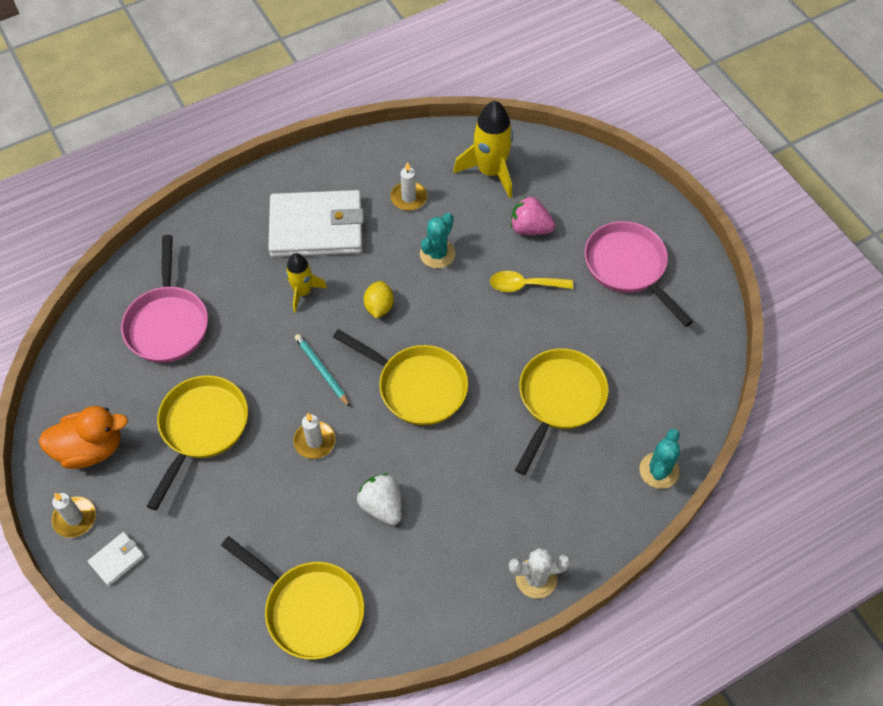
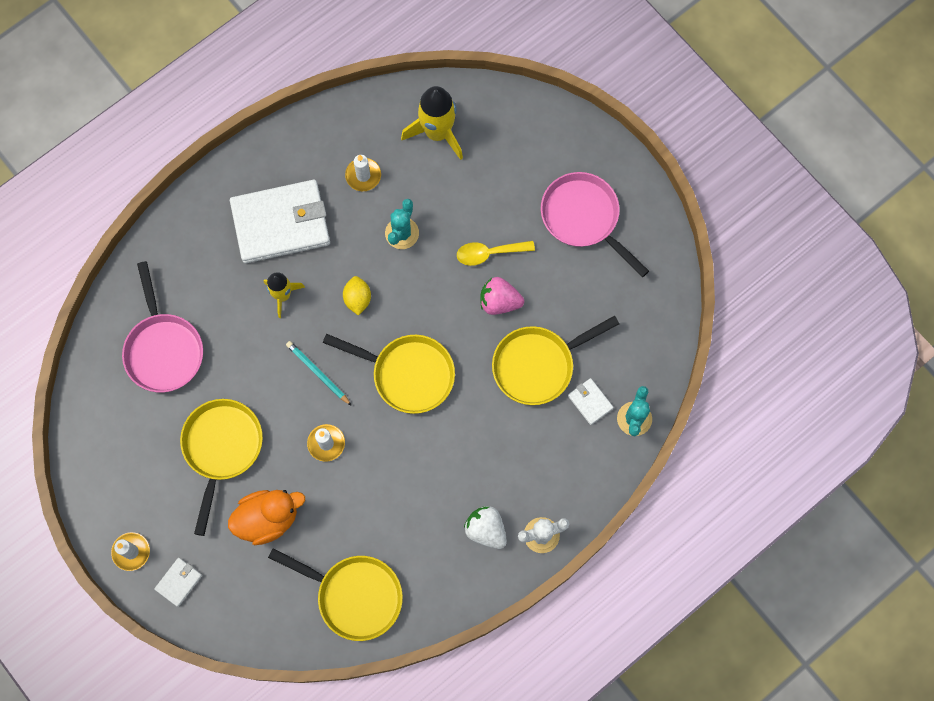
camera: 10 degrees left, 15 degrees up
(91, 449) = (127, 485): orange duck -> orange duck (268, 518)
(382, 506) = (398, 493): white strawberry -> white strawberry (486, 530)
(530, 228) = (485, 190): pink strawberry -> pink strawberry (499, 302)
(559, 399) = (538, 365): yellow pan -> yellow pan turned 135 degrees counterclockwise
(611, 445) = (590, 402): none -> white wallet

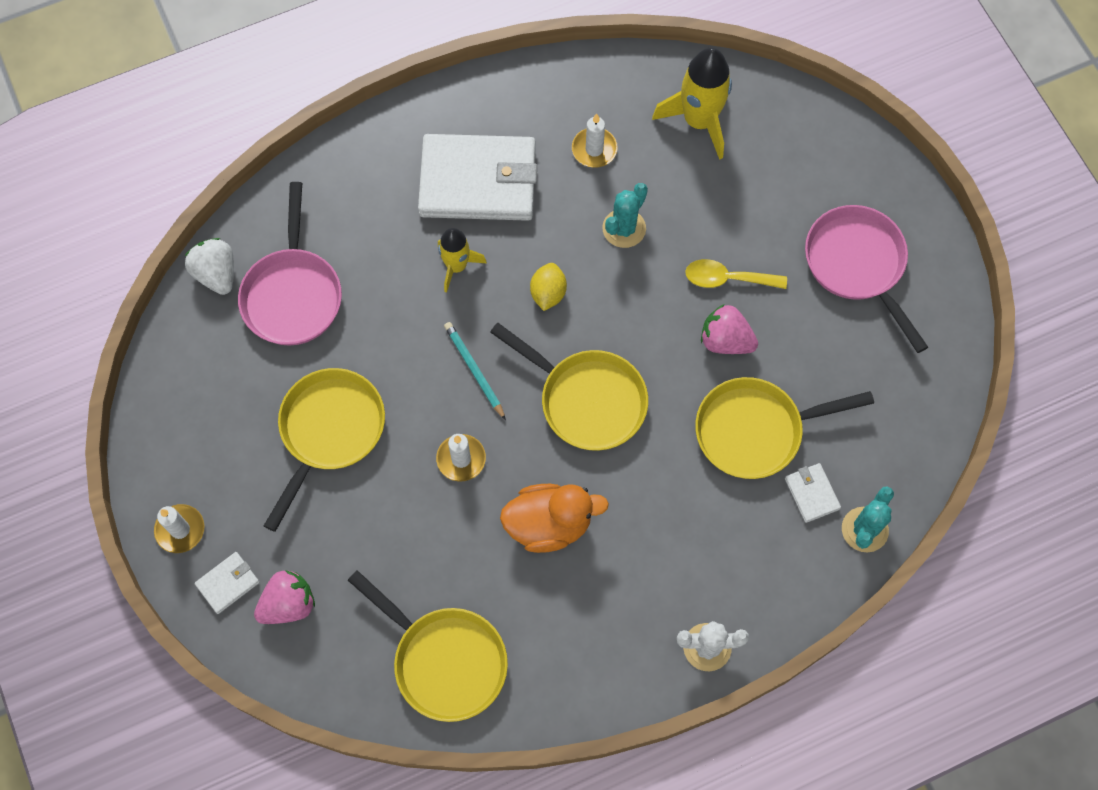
camera: 15 degrees right, 5 degrees down
(228, 585) = (288, 604): none -> pink strawberry
(268, 518) = (362, 533): orange duck -> orange duck (549, 524)
(486, 530) = (636, 621): white strawberry -> white strawberry (216, 274)

